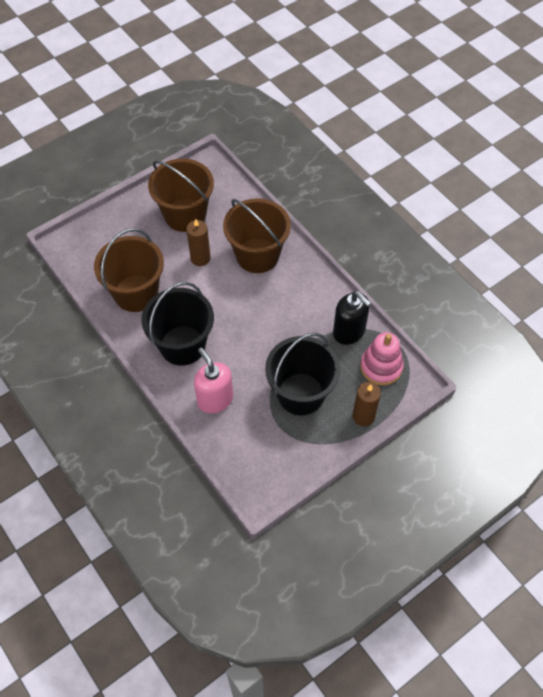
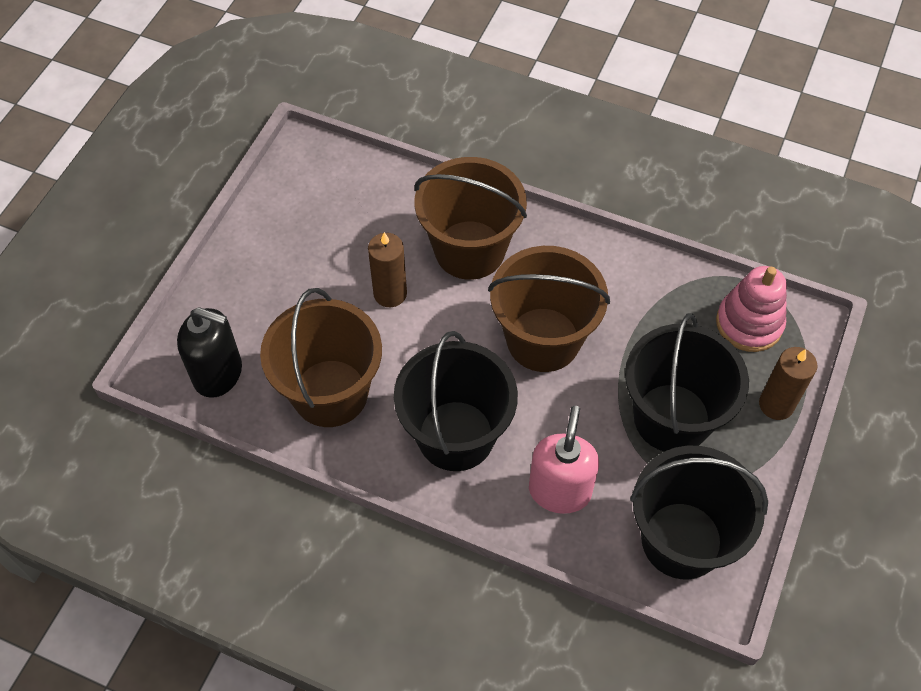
camera: 30 degrees left, 0 degrees up
(185, 215) = (322, 241): brown bucket -> brown bucket (543, 339)
(215, 399) = (560, 490): pink soap dispenser -> pink soap dispenser turned 75 degrees clockwise
(259, 457) = (681, 540): none -> black bucket
(349, 332) = (672, 296): black soap dispenser -> black soap dispenser (218, 373)

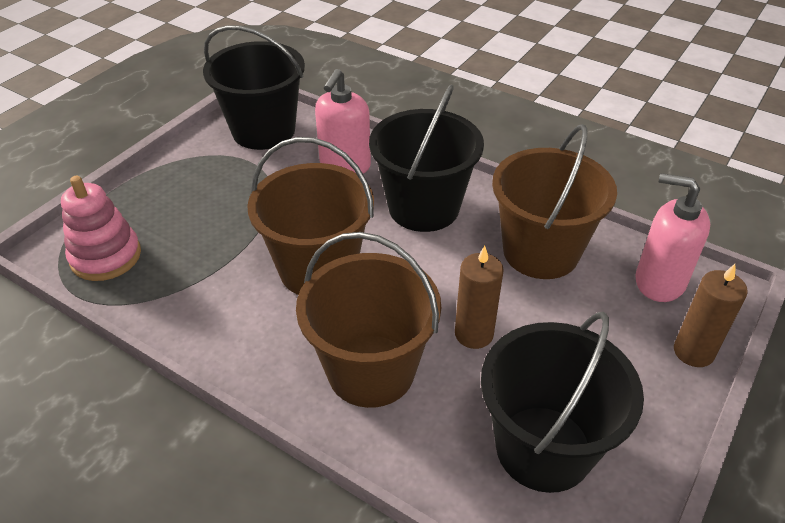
camera: 170 degrees left, 15 degrees down
(218, 373) = (659, 281): black soap dispenser -> pink soap dispenser
(672, 418) = (227, 197): black bucket -> black bucket (543, 448)
(776, 404) = (131, 195): brown candle -> brown candle (693, 352)

